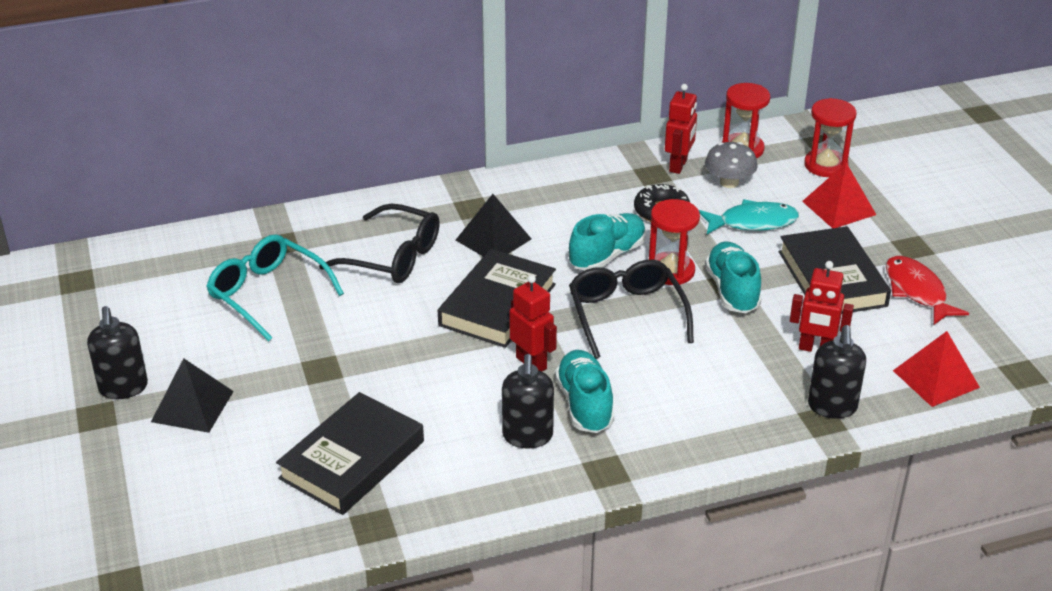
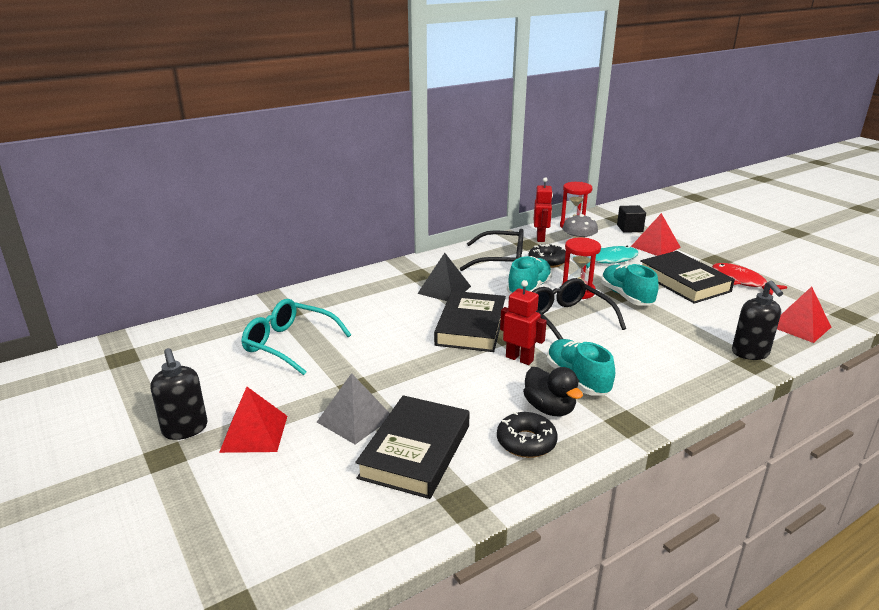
camera: 15 degrees left, 10 degrees down
(192, 406) = (254, 433): black pyramid -> red pyramid
(304, 409) = (355, 419): none -> grey pyramid
(392, 257) = (376, 309): black glasses -> black glasses (500, 260)
(477, 472) = (526, 442): none -> black donut
(527, 436) = (549, 408): black soap dispenser -> black duck
(815, 349) = (708, 321): red robot -> none
(825, 165) = (629, 228): red hourglass -> black cube

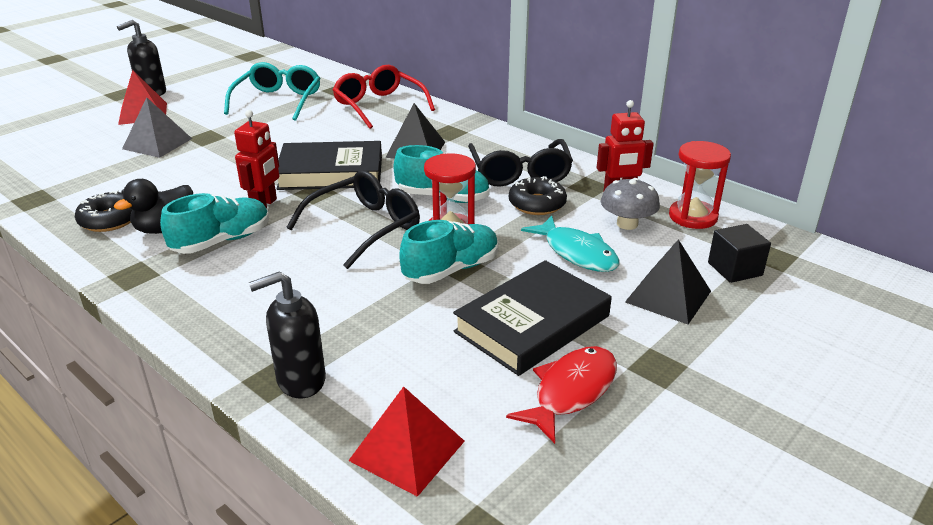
camera: 75 degrees right, 5 degrees up
(344, 296) = (379, 106): none -> red glasses
(416, 451) = (106, 173): black book -> none
(655, 247) = (668, 296): red pyramid -> black pyramid

